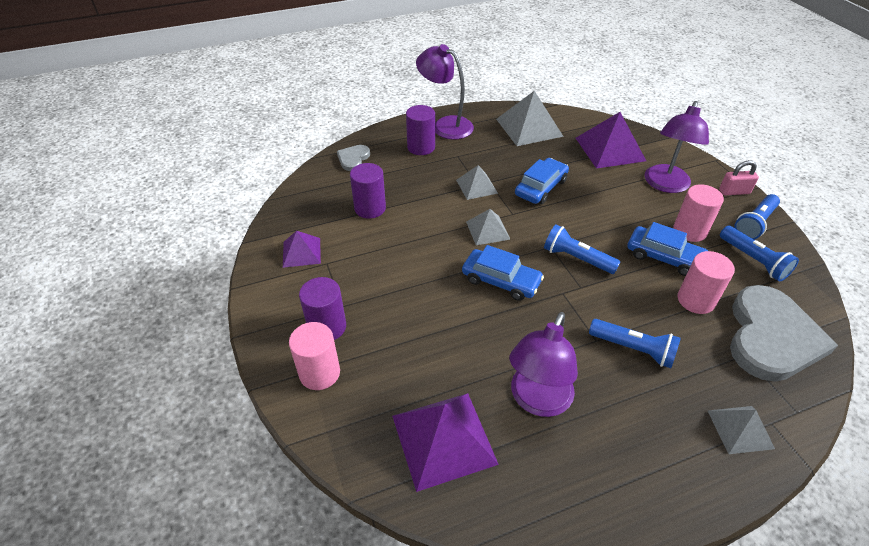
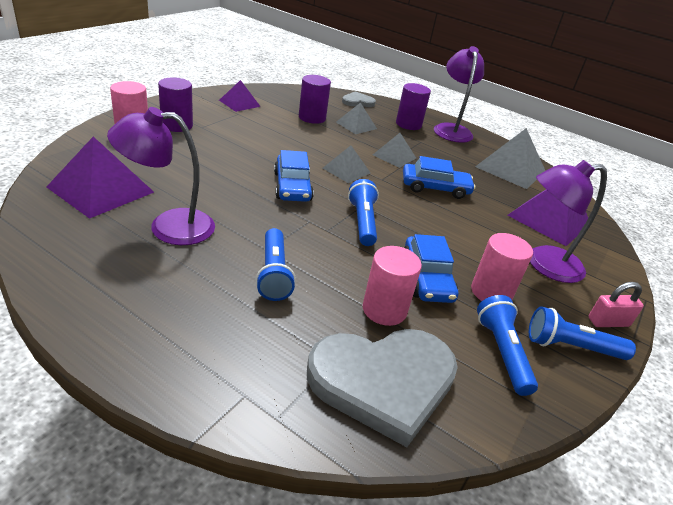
camera: 50 degrees right, 10 degrees down
(734, 192) = (608, 322): pink padlock -> pink padlock turned 60 degrees counterclockwise
(740, 429) = (218, 367): grey pyramid -> grey pyramid (356, 125)
(753, 260) = (502, 352): blue flashlight -> blue flashlight turned 150 degrees clockwise

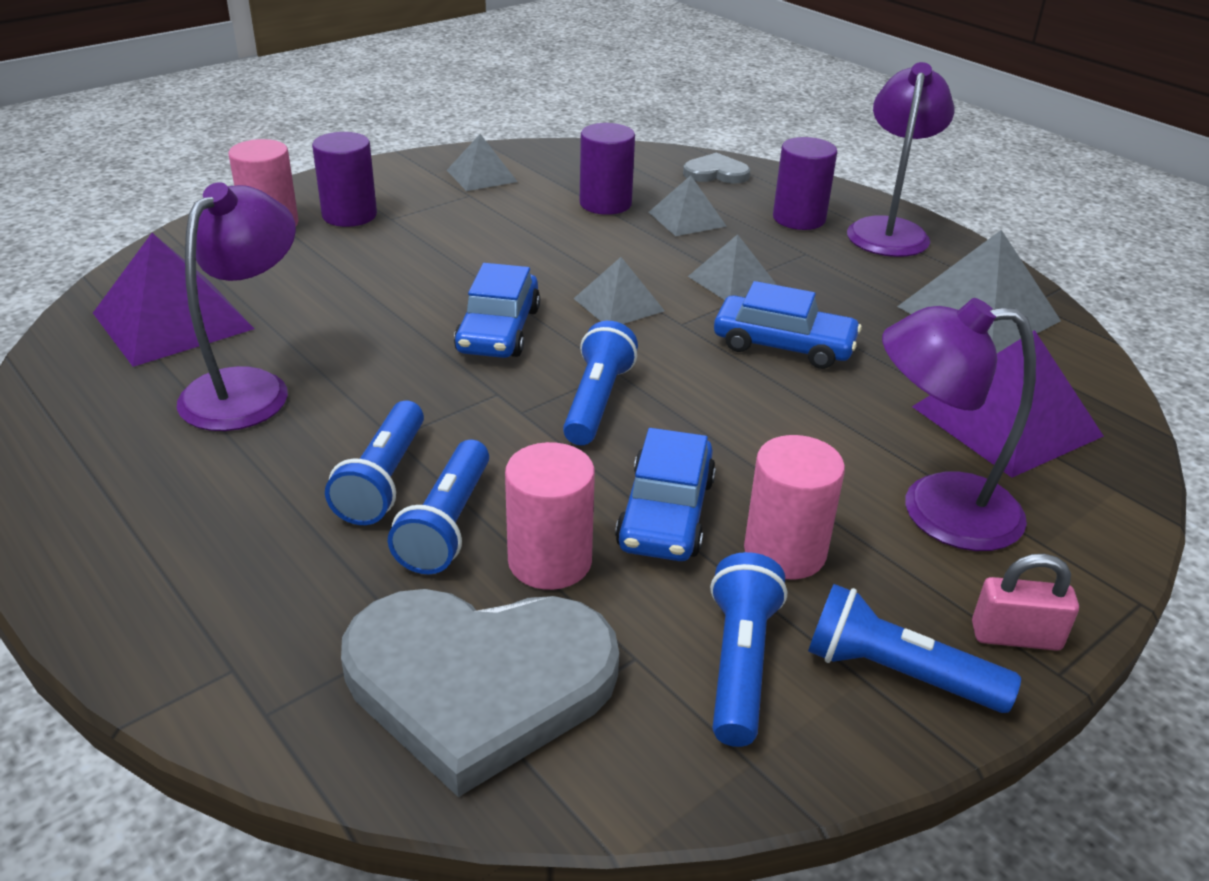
camera: 20 degrees right, 0 degrees up
(168, 227) = (249, 388): purple lamp -> purple lamp turned 105 degrees clockwise
(239, 103) = (481, 176): purple pyramid -> grey pyramid
(321, 295) = (447, 524): none -> blue flashlight

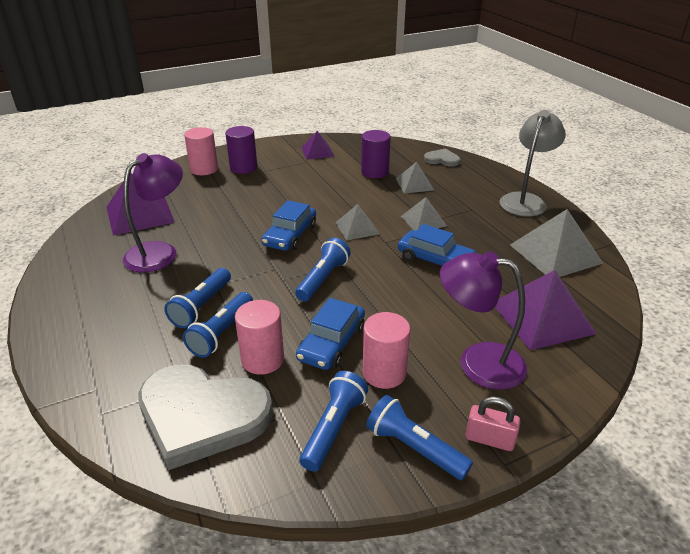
camera: 15 degrees right, 0 degrees up
(481, 176) = (317, 152): grey pyramid -> purple pyramid
(799, 218) = (476, 189): purple cylinder -> none
(889, 230) = (525, 200): purple lamp -> grey lamp

